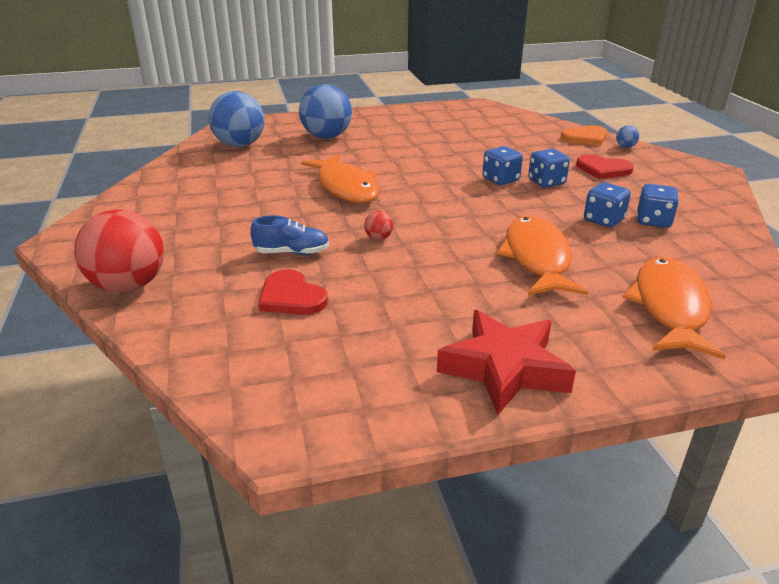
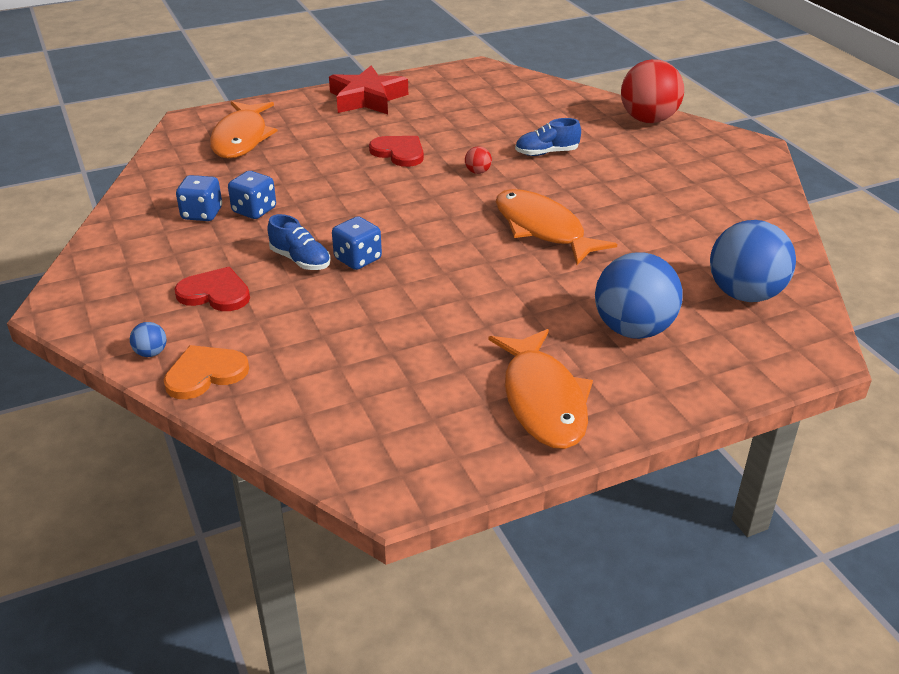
camera: 170 degrees right, 5 degrees up
(291, 297) = (522, 123): red heart -> red heart (399, 152)
(537, 258) = (333, 166): orange fish -> orange fish (543, 400)
(546, 182) = (300, 260): blue dice -> blue shoe

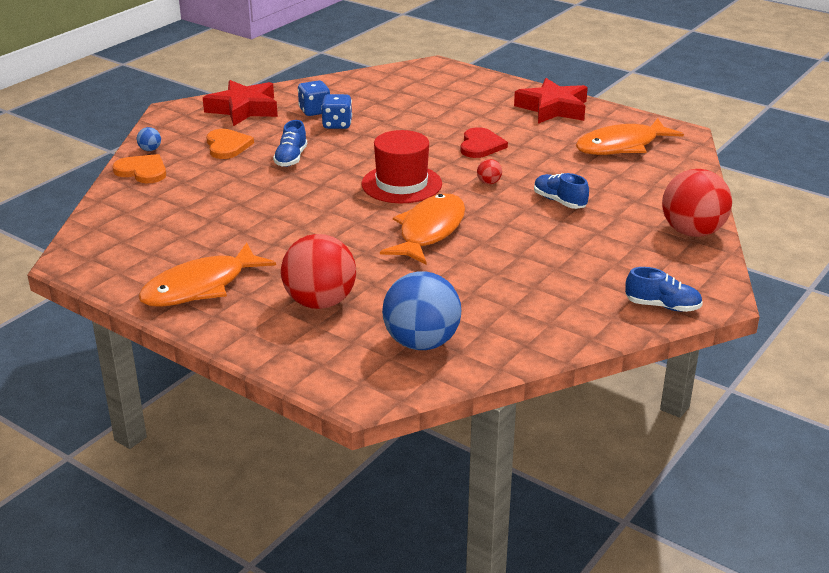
camera: 60 degrees right, 5 degrees down
(131, 256) = (243, 109): none -> red star
(215, 293) = (227, 146): red heart -> orange heart
(241, 138) = (429, 89): orange fish -> orange fish (621, 146)
(358, 259) = (311, 176): blue dice -> none
(433, 215) = (401, 184): none -> red hat
(633, 329) = (320, 302): blue ball -> red ball
(753, 169) = (662, 306): none -> blue shoe

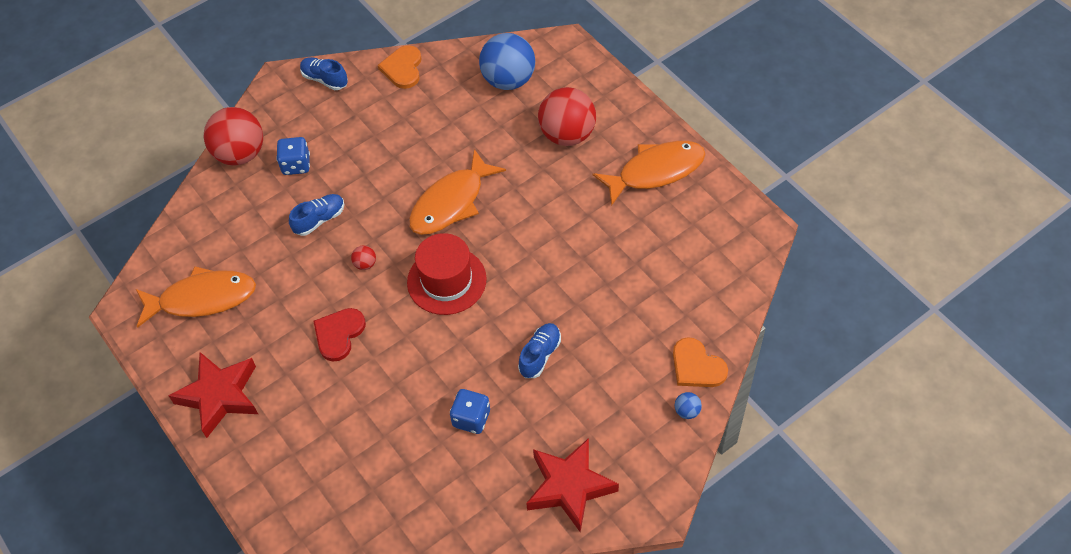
camera: 160 degrees left, 25 degrees up
(227, 146) = (602, 399): orange heart -> orange heart (403, 68)
(314, 111) = (487, 460): blue dice -> blue dice (296, 165)
(559, 201) = (319, 220): blue shoe -> blue shoe turned 105 degrees counterclockwise

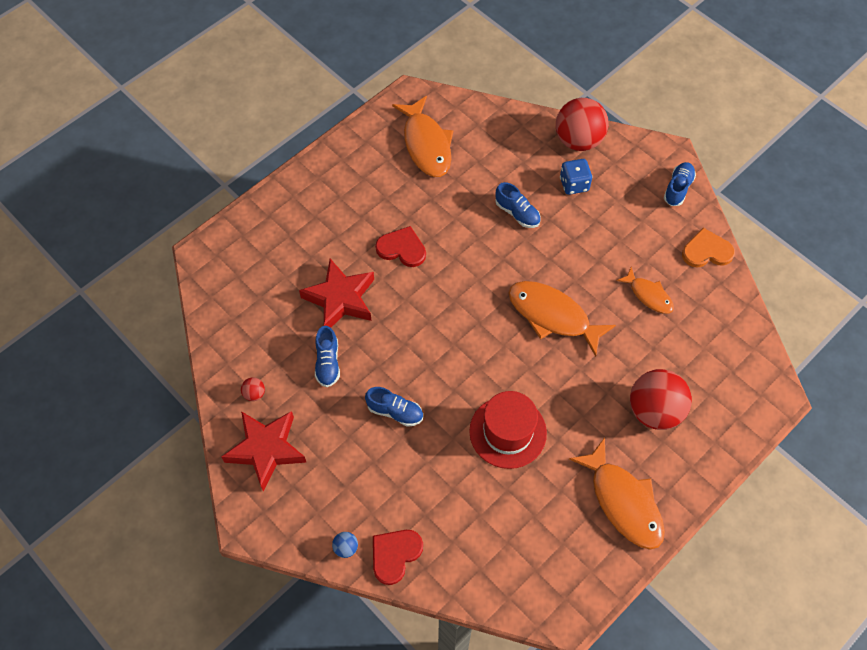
camera: 80 degrees right, 5 degrees up
(219, 396) = (337, 175): red star -> red star (340, 299)
(365, 264) = (475, 256): red ball -> red ball (254, 394)
(443, 121) = (648, 295): none -> orange fish
(446, 281) = (465, 324): red hat -> red hat (508, 432)
(471, 418) = (328, 363): blue dice -> blue shoe
(508, 80) = (714, 347): blue ball -> none
(696, 366) = (395, 555): orange heart -> red heart

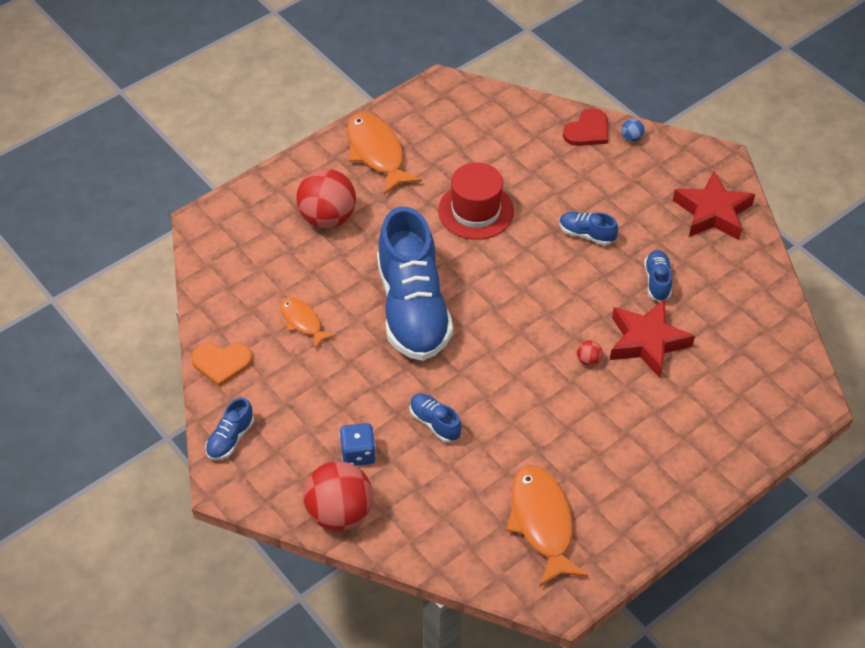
camera: 175 degrees left, 10 degrees down
(254, 394) = (731, 259): red ball -> red ball (588, 360)
(402, 248) = (577, 391): red heart -> none
(552, 316) = (413, 308): orange fish -> blue shoe

